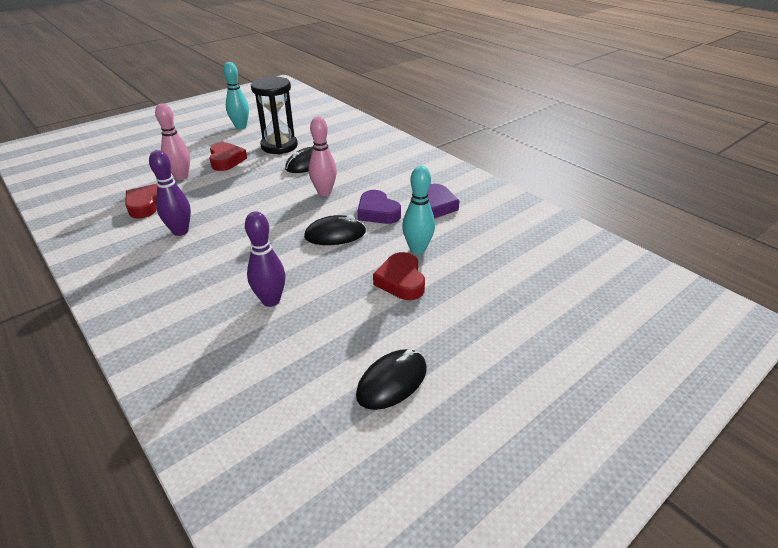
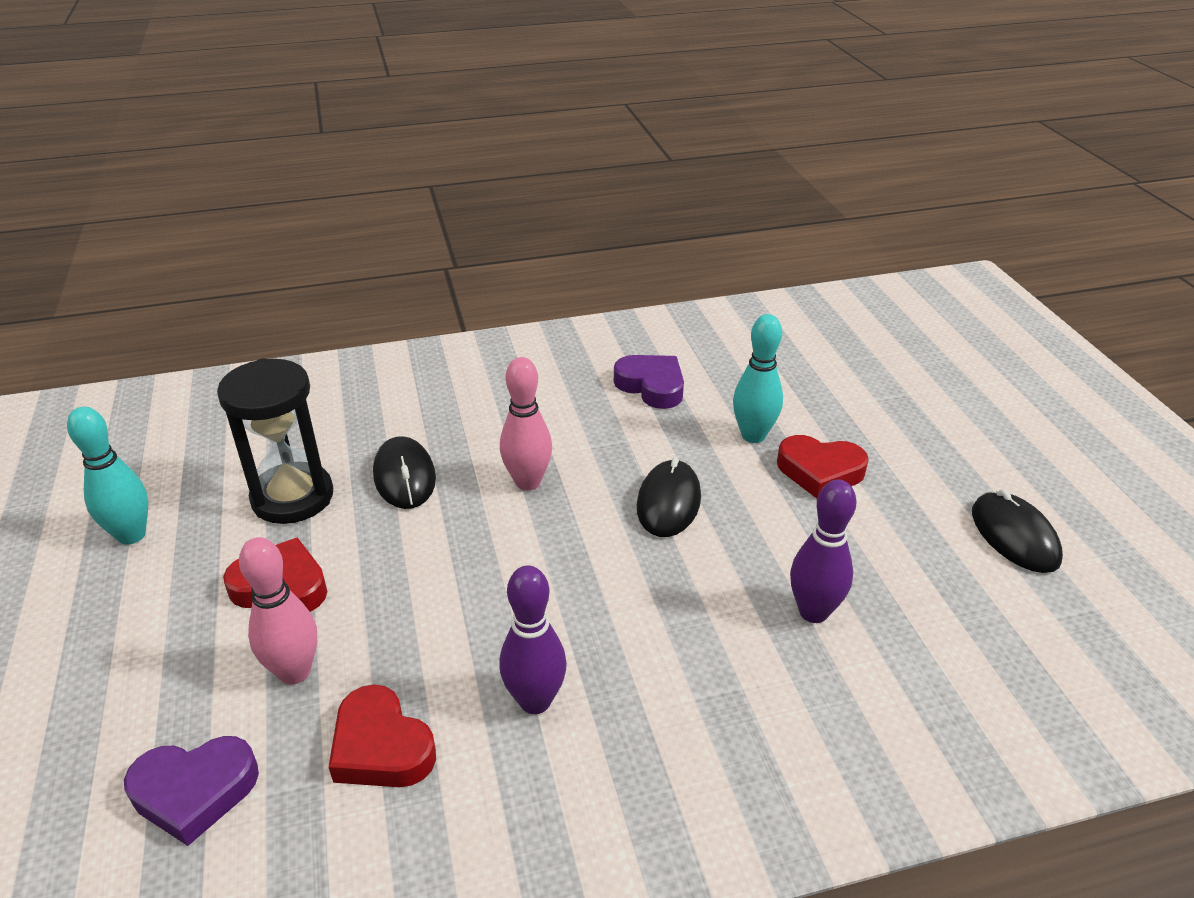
camera: 65 degrees left, 0 degrees up
(377, 212) = (632, 443): purple heart -> purple heart (195, 792)

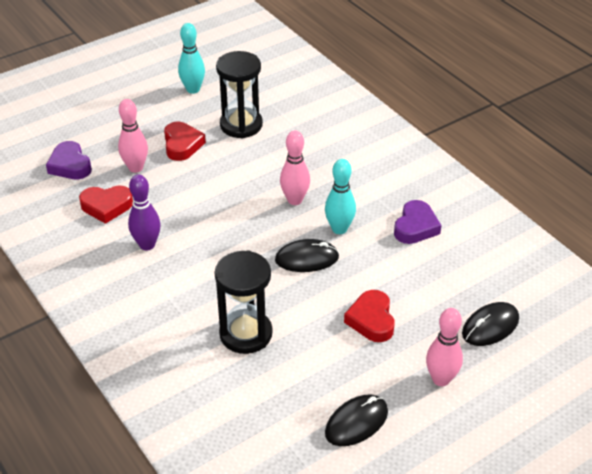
camera: 70 degrees right, 5 degrees up
(381, 747) = (106, 206): red heart -> red heart turned 120 degrees counterclockwise
(404, 476) = (275, 155): black mouse -> black mouse (490, 326)
(753, 435) = (391, 283): turquoise bowling pin -> turquoise bowling pin (339, 229)
(813, 612) = (246, 334): purple bowling pin -> black hourglass
(942, 441) = (441, 379): none -> pink bowling pin

